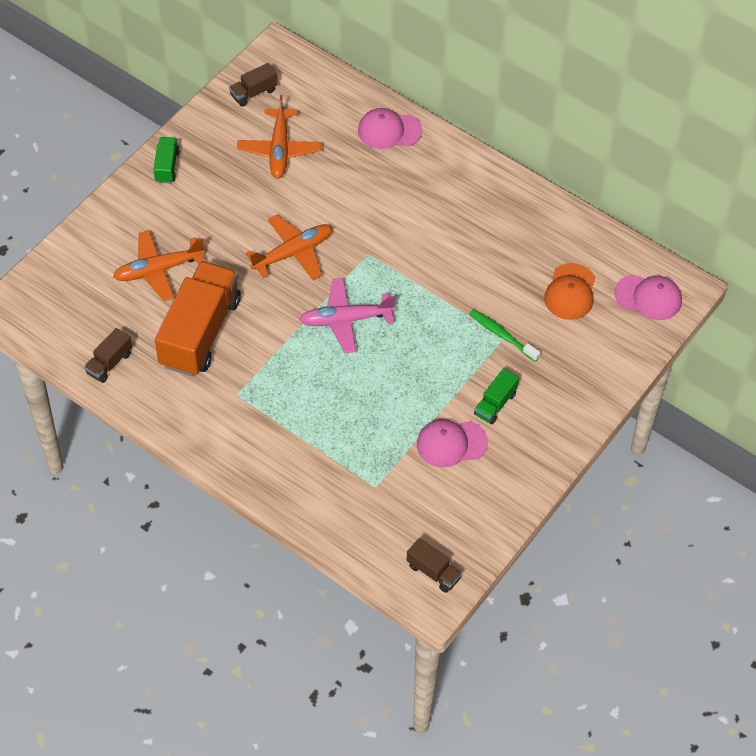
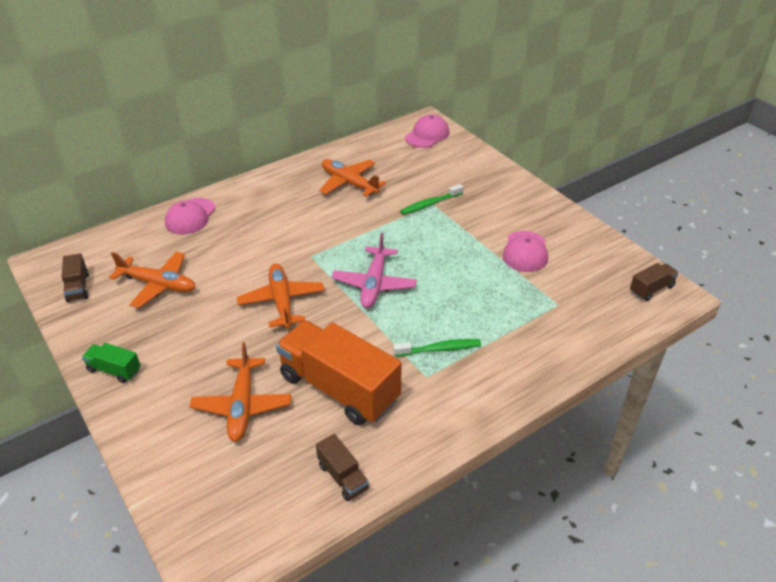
camera: 70 degrees left, 15 degrees down
(274, 397) = (440, 349): none -> green toothbrush
(495, 404) = (494, 221): green truck -> none
(508, 247) = (349, 183): none -> orange plane
(570, 292) = (406, 165): orange cap -> none

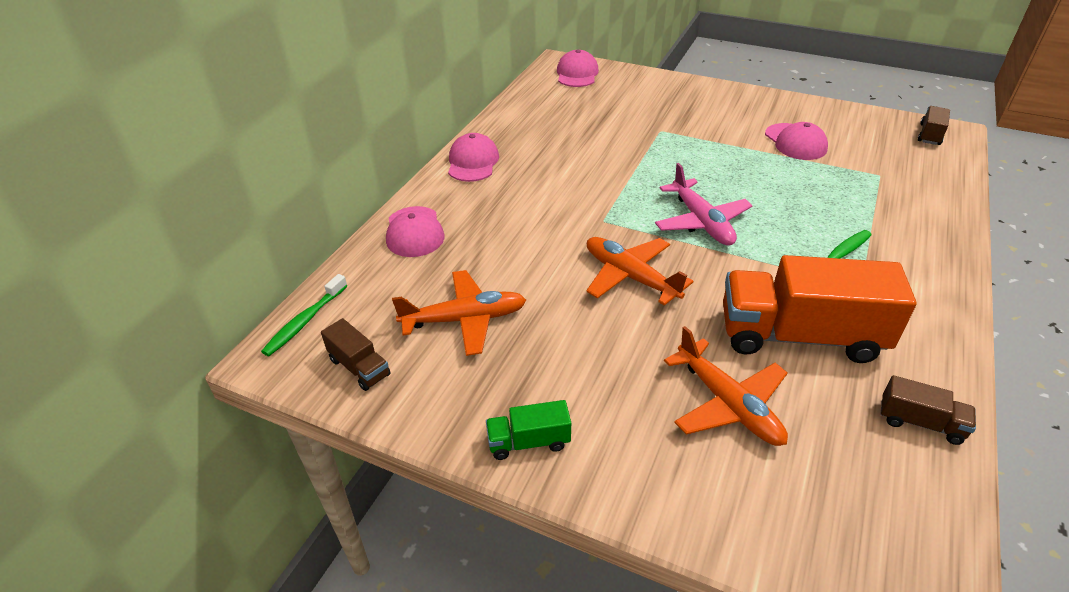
camera: 30 degrees left, 0 degrees up
(277, 181) = (473, 162): none -> pink cap
(349, 183) = (554, 139): orange plane -> none
(430, 204) = (658, 131): green toothbrush -> green toothbrush (304, 321)

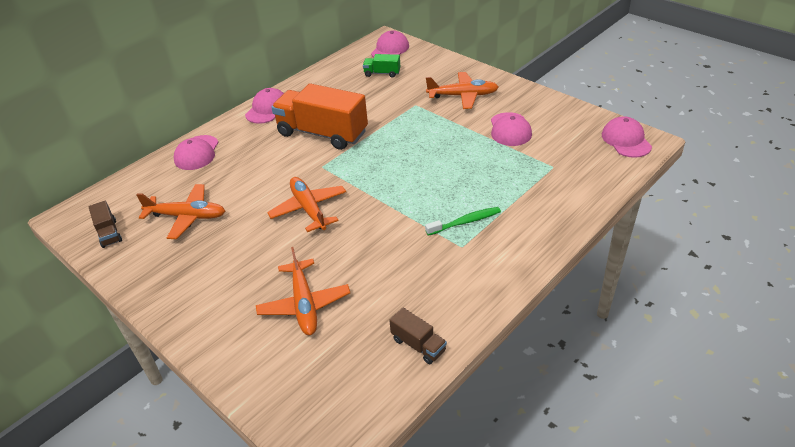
camera: 20 degrees right, 0 degrees up
(304, 321) = (97, 199): green toothbrush -> none
(528, 442) = (171, 298): green truck -> green truck (382, 73)
(701, 222) = (388, 179): pink plane -> none
(709, 113) = (463, 96): none -> orange plane
(800, 336) = (388, 272): orange truck -> orange truck (322, 133)
(929, 135) = (626, 140): brown truck -> pink cap

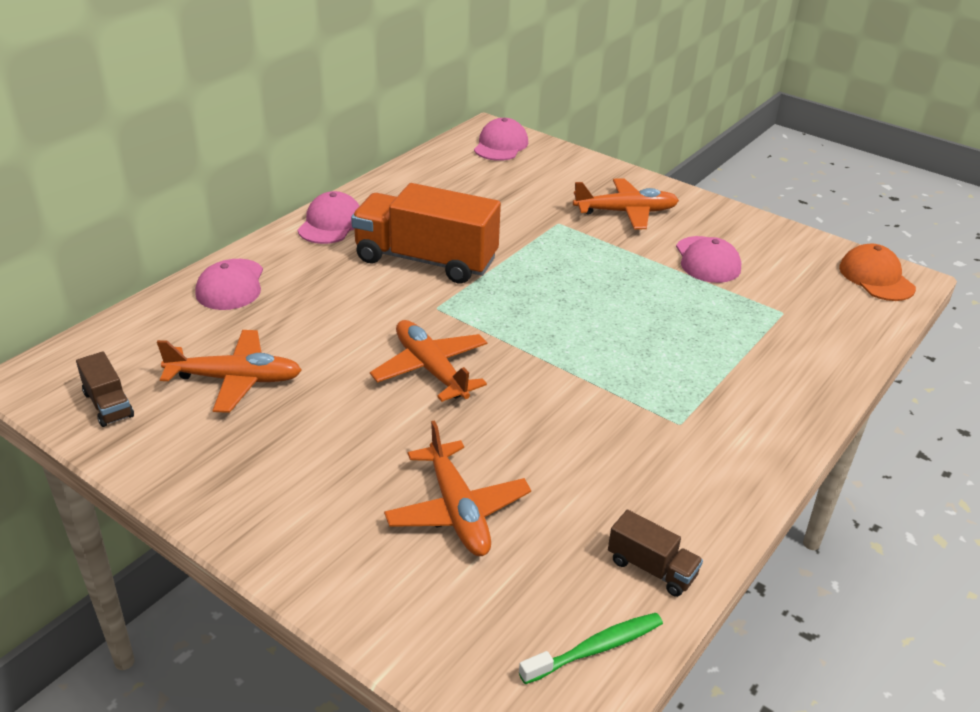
camera: 10 degrees left, 5 degrees down
(382, 73) = (497, 178): green truck -> none
(465, 222) = (676, 388): green toothbrush -> green toothbrush (596, 648)
(626, 140) = (876, 278): pink cap -> orange cap

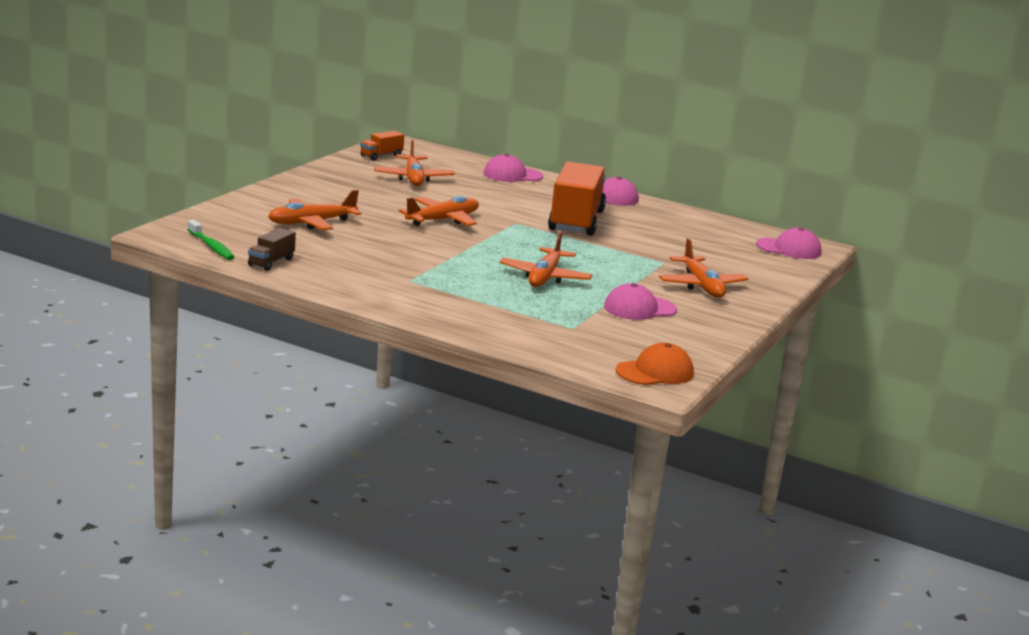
camera: 80 degrees right, 15 degrees down
(108, 404) = (381, 156): brown truck -> orange truck
(633, 310) = (544, 277): none -> orange plane

